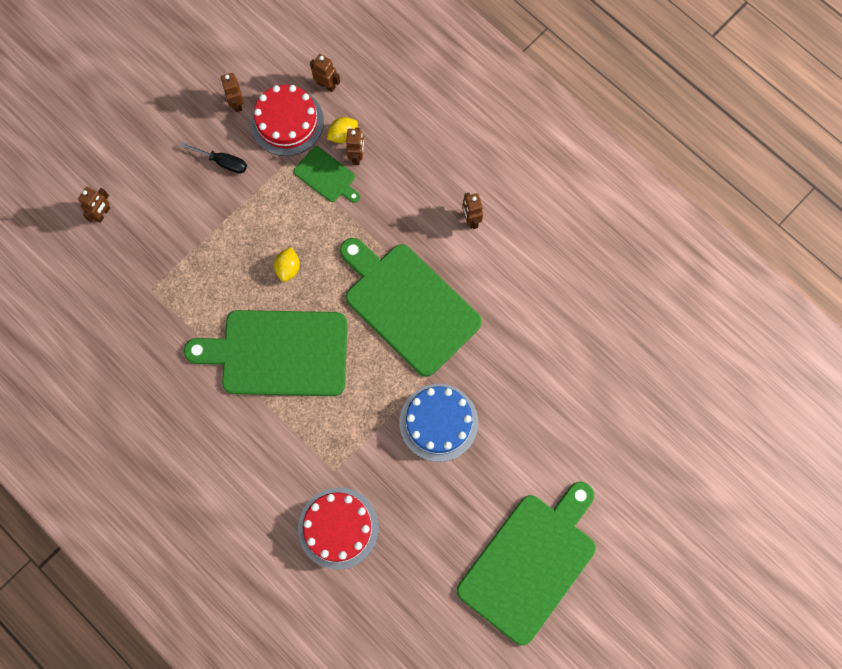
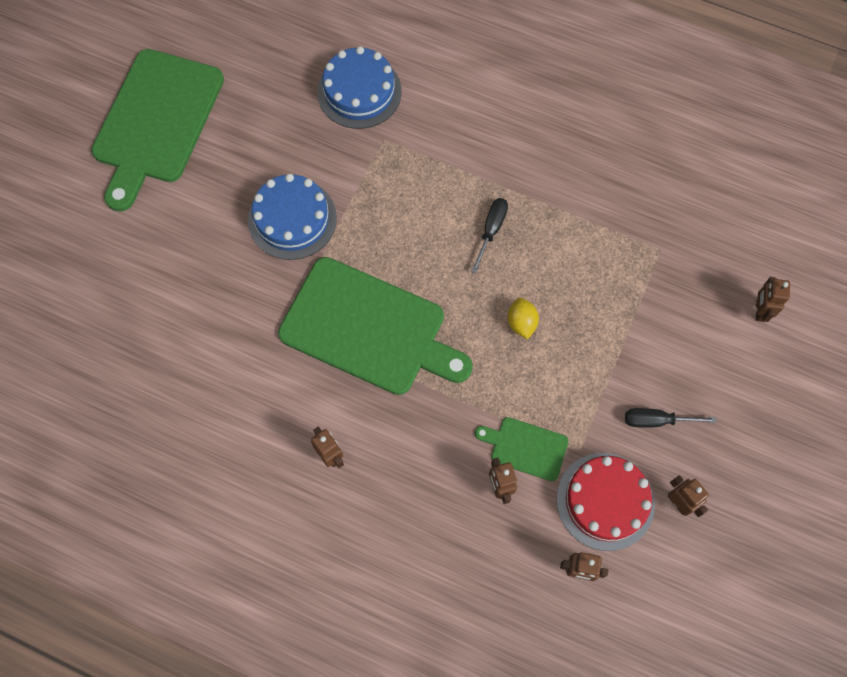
camera: 160 degrees right, 5 degrees down
(278, 353) = (491, 230): green cutting board -> black screwdriver
(338, 528) = (359, 91): red cake -> blue cake
(343, 135) = (528, 508): yellow lemon -> none

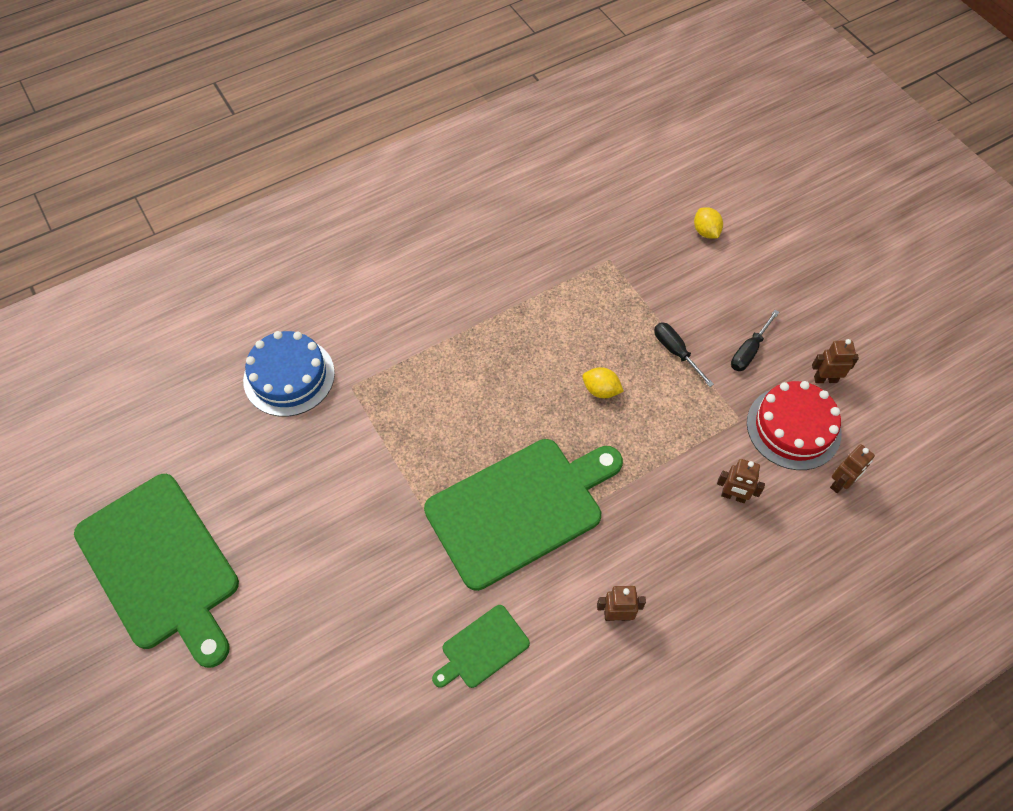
camera: 55 degrees left, 10 degrees down
(292, 219) = (365, 506): blue cake -> none
(491, 230) = (502, 360): black screwdriver -> black screwdriver (676, 352)
(526, 448) = (712, 455): green cutting board -> green cutting board (482, 648)
(759, 311) = (706, 232): brown robot -> yellow lemon

